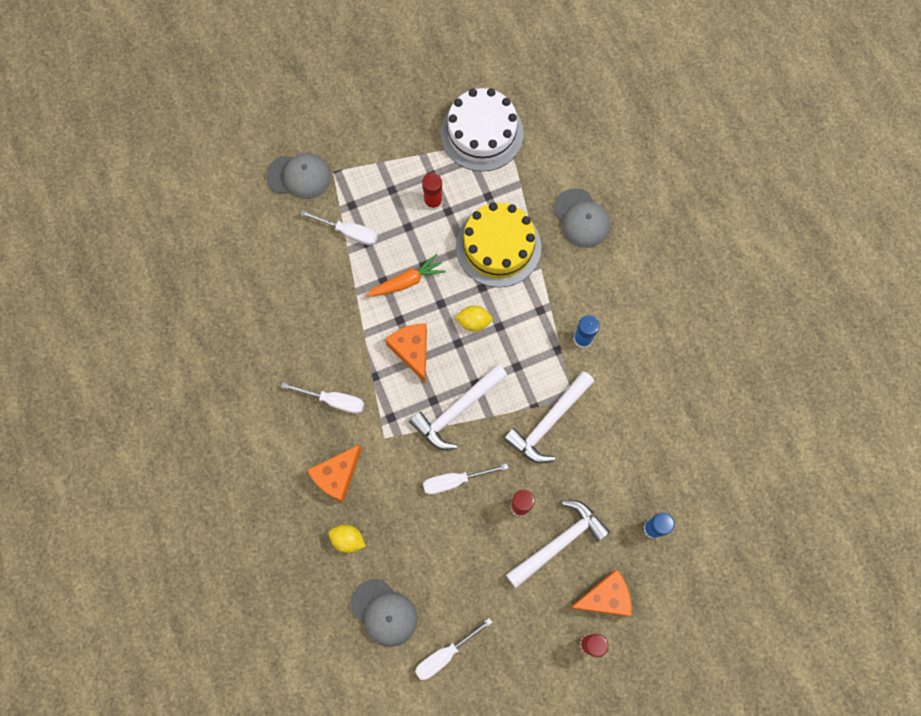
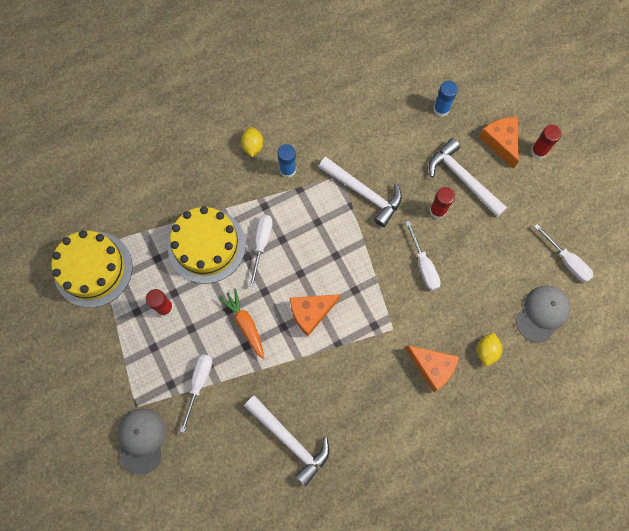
camera: 95 degrees left, 0 degrees up
(333, 401) = (364, 378): white screwdriver -> white screwdriver (261, 244)
(457, 410) = (361, 268): white hammer -> white hammer (289, 440)
(474, 322) = (279, 261): yellow lemon -> yellow lemon (252, 146)
(482, 133) = (93, 269): white cake -> yellow cake
(581, 218) = (176, 177): grey cap -> none

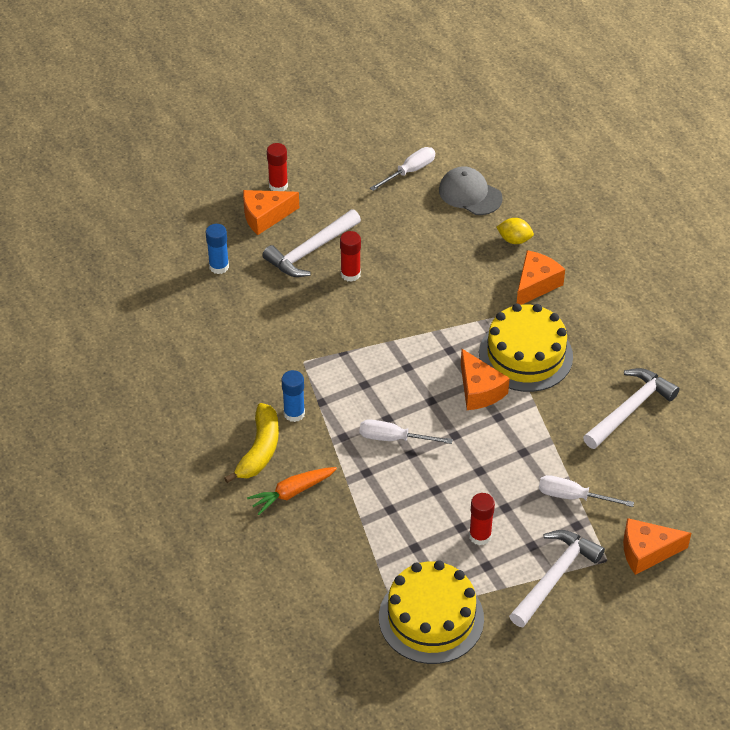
camera: 90 degrees left, 25 degrees down
(141, 440) = (647, 552): grey cap -> orange cheese
(206, 245) = (396, 495): yellow cake -> yellow cake (525, 355)
(245, 324) = (497, 453): orange carrot -> orange carrot (292, 492)
(252, 146) = (260, 450): yellow lemon -> yellow banana
(363, 193) = (327, 340): white hammer -> white hammer (554, 577)
(423, 265) = (417, 288): white screwdriver -> none

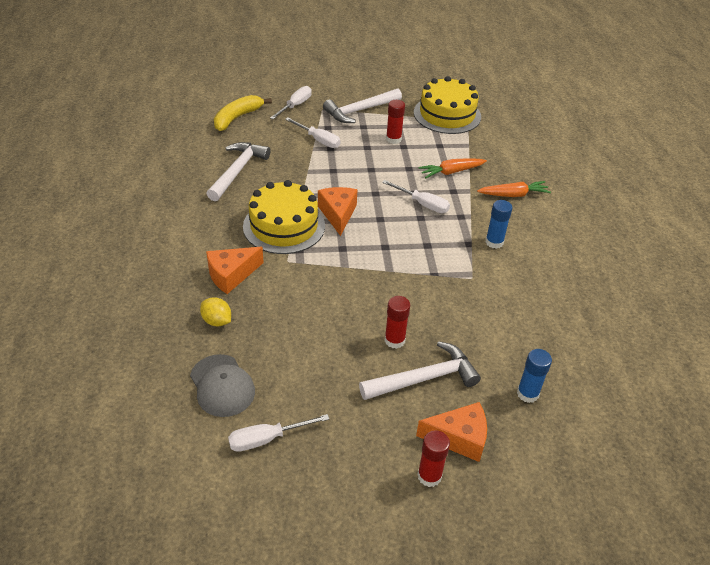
camera: 160 degrees left, 5 degrees down
(260, 450) = (530, 226): yellow banana -> yellow banana (237, 118)
(381, 503) = (451, 172): none -> orange carrot
(630, 409) = (237, 171): white hammer -> white hammer turned 135 degrees clockwise
(647, 552) = (295, 106): orange cheese -> white screwdriver

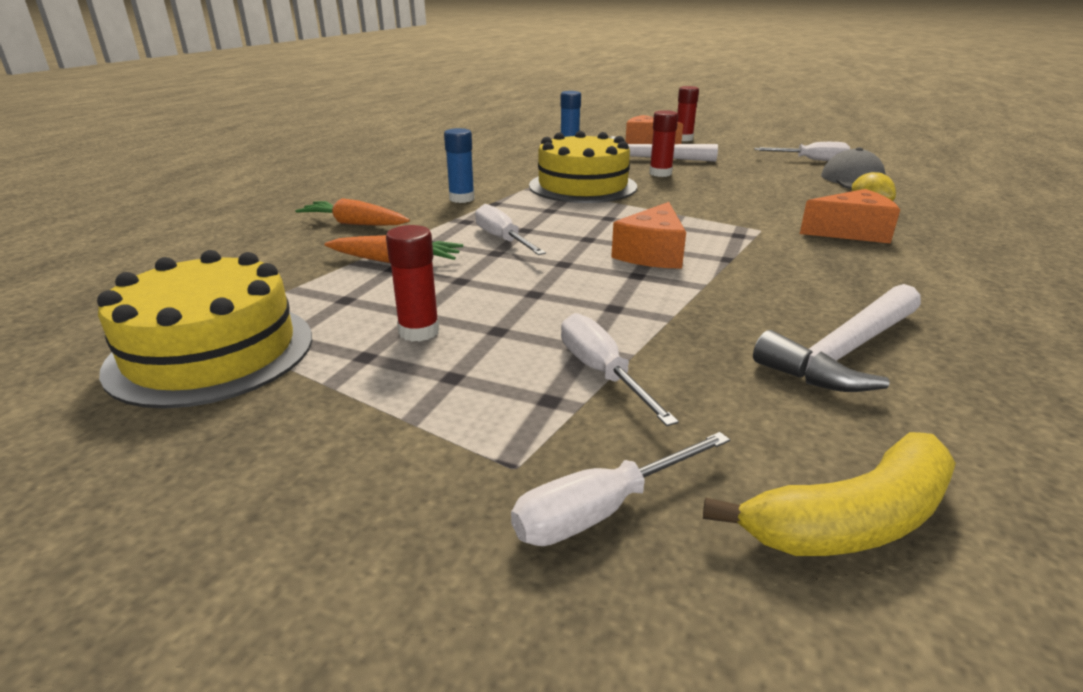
camera: 150 degrees left, 15 degrees down
(284, 226) = (755, 258): yellow cake -> yellow cake (582, 186)
(360, 111) = (406, 425): white hammer -> none

